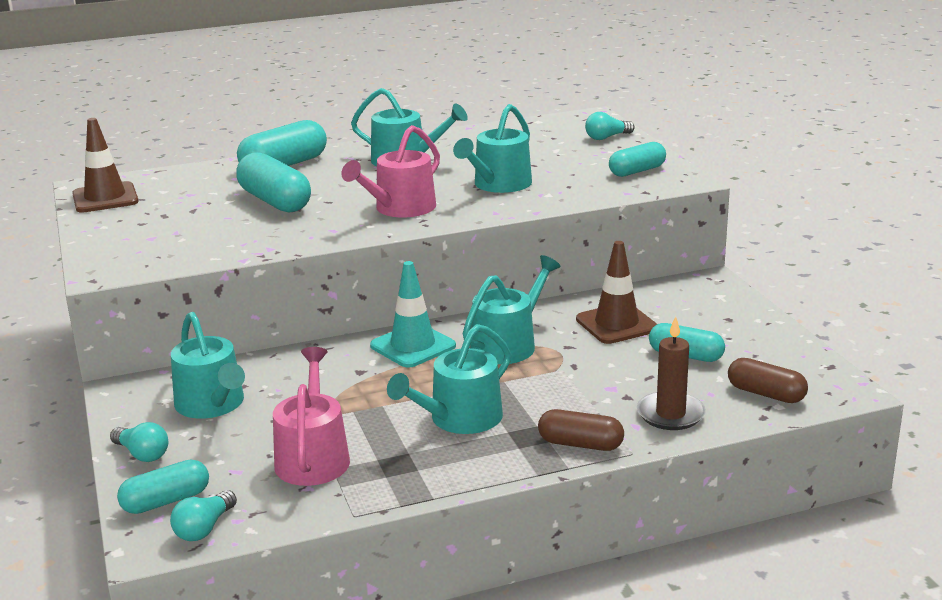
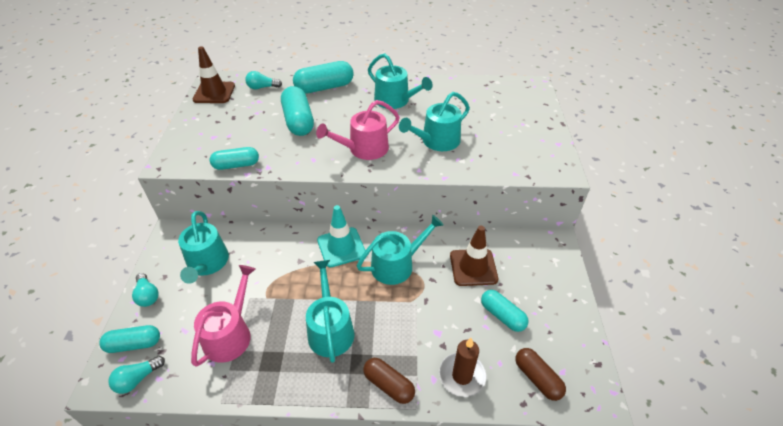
camera: 20 degrees right, 20 degrees up
(459, 419) = (330, 329): turquoise watering can -> turquoise watering can turned 105 degrees clockwise
(607, 137) = (532, 110): turquoise light bulb -> turquoise light bulb (262, 87)
(637, 171) = (534, 152): turquoise capsule -> turquoise capsule (236, 165)

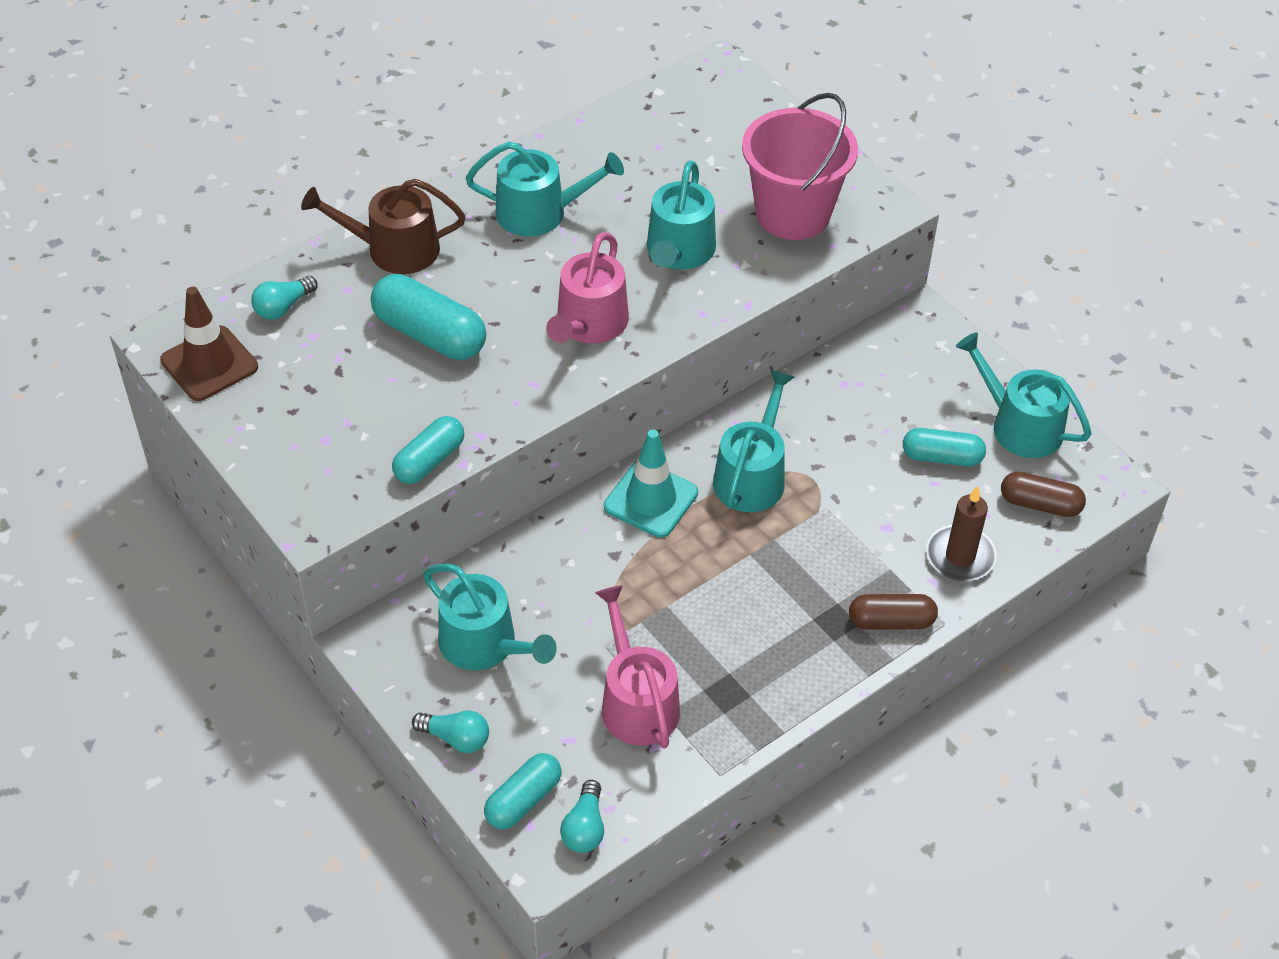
camera: 40 degrees left, 5 degrees up
(324, 87) = (394, 249): turquoise capsule -> brown watering can
(330, 329) = (756, 609): turquoise watering can -> turquoise watering can (1019, 425)
(473, 267) = (852, 417): brown traffic cone -> none
(509, 151) = (793, 214): none -> pink bucket

